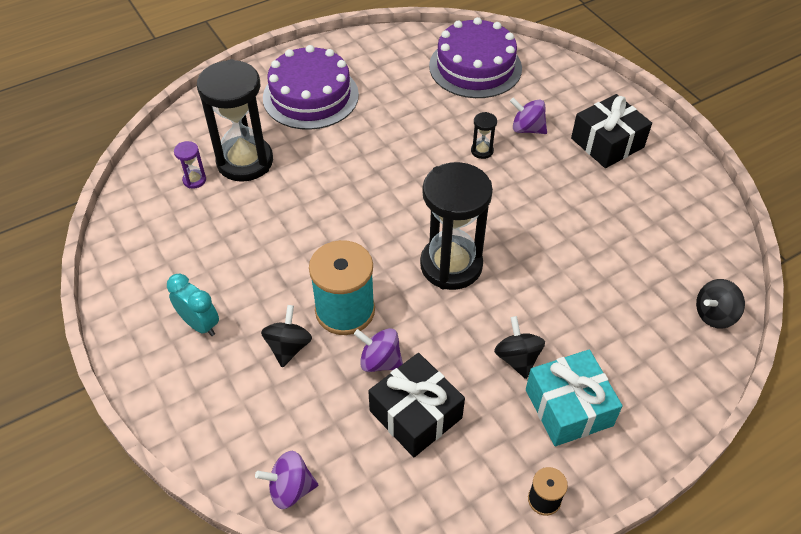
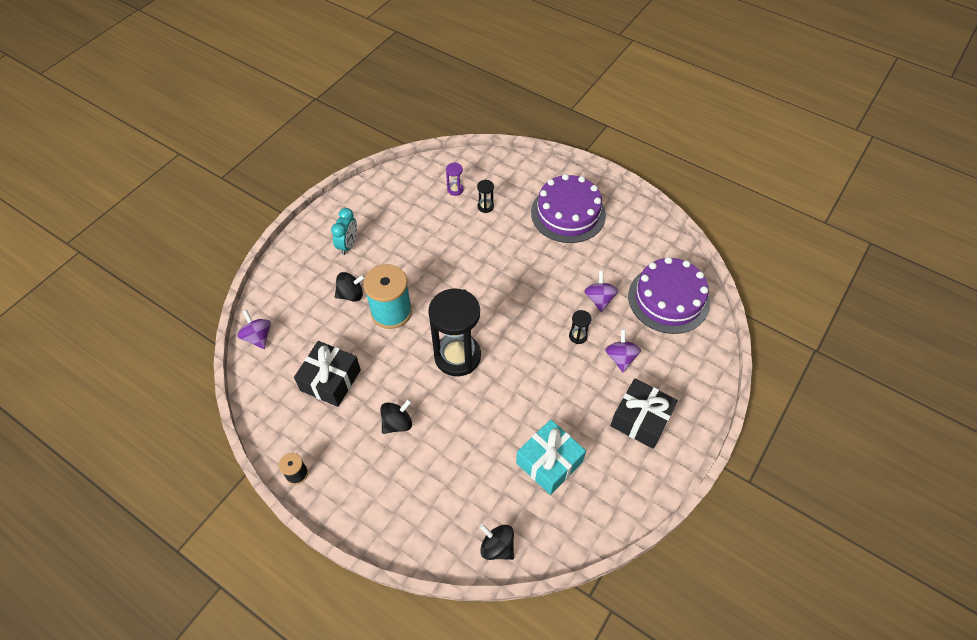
camera: 65 degrees right, 5 degrees up
(245, 161) = (485, 206): black hourglass -> black hourglass, size x0.40
(380, 361) = (361, 346): purple spinning top -> purple spinning top (599, 299)
(568, 407) = (371, 467): turquoise gift -> turquoise gift (549, 462)

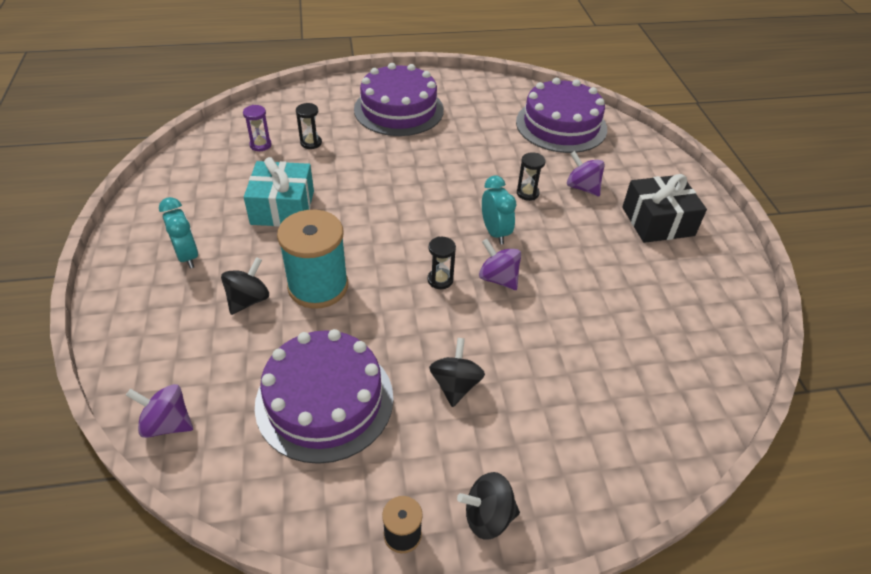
camera: 45 degrees left, 10 degrees down
(330, 380) = (324, 400): black gift -> purple cake
(457, 356) = (440, 280): black hourglass -> black hourglass, size x0.40
(497, 546) = (693, 417): black spinning top -> black spinning top (487, 516)
(524, 349) = (495, 232): none -> turquoise clock
(549, 462) = (637, 307): turquoise gift -> turquoise gift (282, 207)
(599, 299) = (508, 156): purple spinning top -> purple spinning top (498, 278)

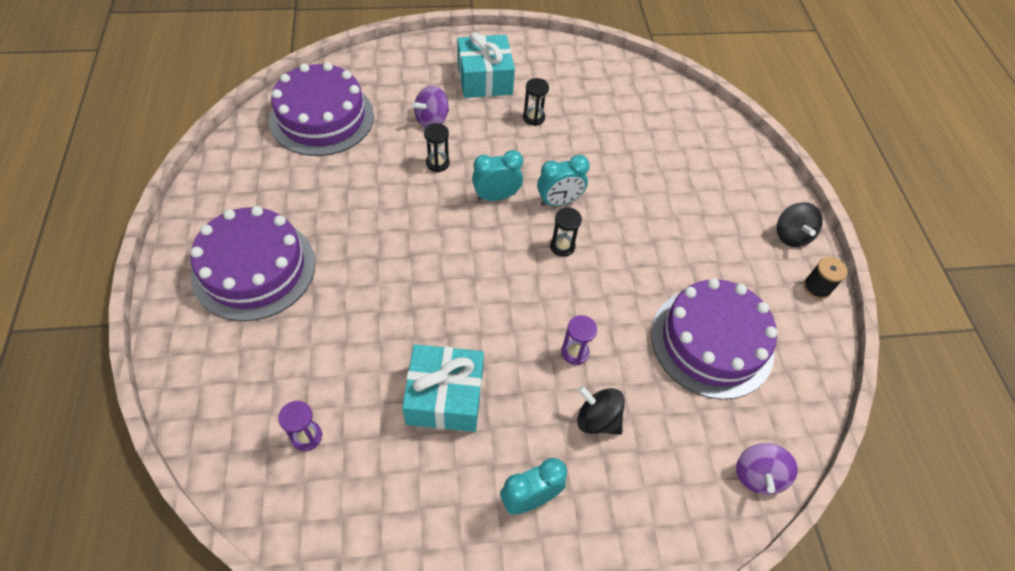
camera: 90 degrees left, 10 degrees up
(311, 143) = (312, 371): black hourglass -> black hourglass (533, 118)
(318, 286) = (575, 352): turquoise spool -> purple hourglass
(455, 385) = (682, 245): black spinning top -> none
(498, 278) = (559, 201): purple spinning top -> turquoise clock
(657, 221) = (484, 79): black gift -> turquoise gift

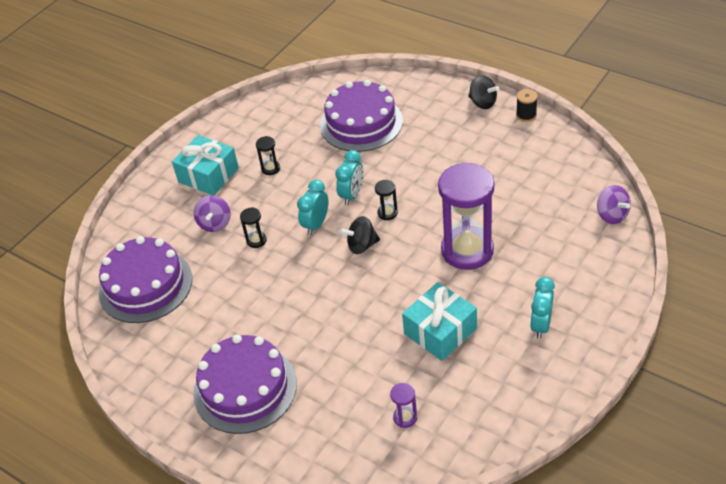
camera: 40 degrees left, 10 degrees down
(575, 352) = (467, 250): purple hourglass -> purple hourglass, size x2.47
(597, 419) = (519, 265): black spinning top -> black spinning top (361, 245)
(712, 342) = (517, 183): purple cake -> purple cake (361, 123)

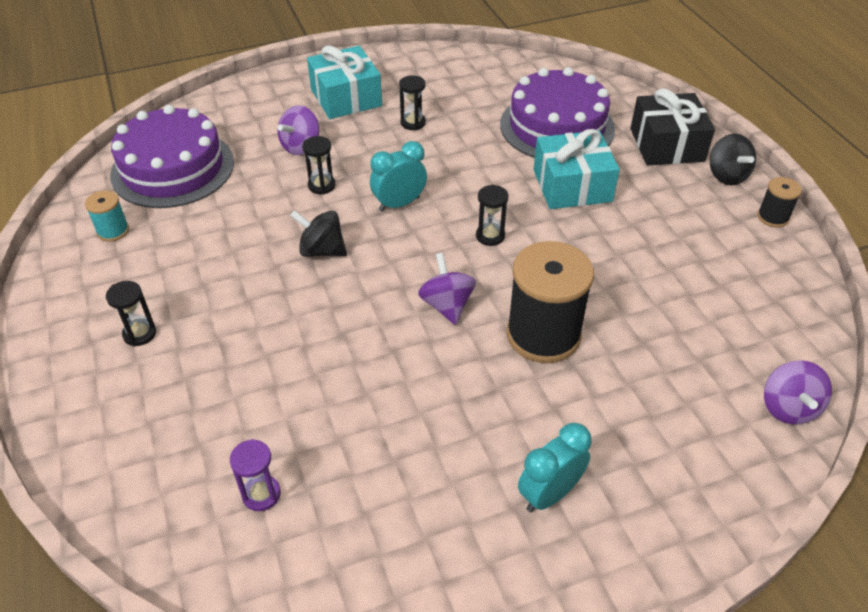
camera: 30 degrees right, 0 degrees up
(154, 345) = (113, 231): none -> turquoise spool
(245, 388) = (139, 334): purple cake -> black hourglass
(352, 195) = (470, 195): turquoise clock -> none
(361, 245) = (424, 255): black spinning top -> black spinning top (321, 250)
(402, 266) = (447, 305): none -> purple spinning top
(434, 101) = (666, 145): none -> black gift
(440, 331) = (413, 413): turquoise gift -> turquoise gift (572, 185)
(467, 250) = (543, 335): purple hourglass -> black spool

